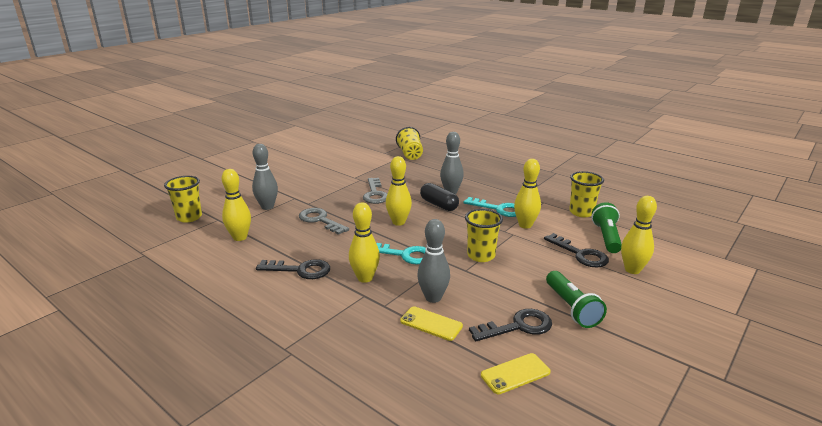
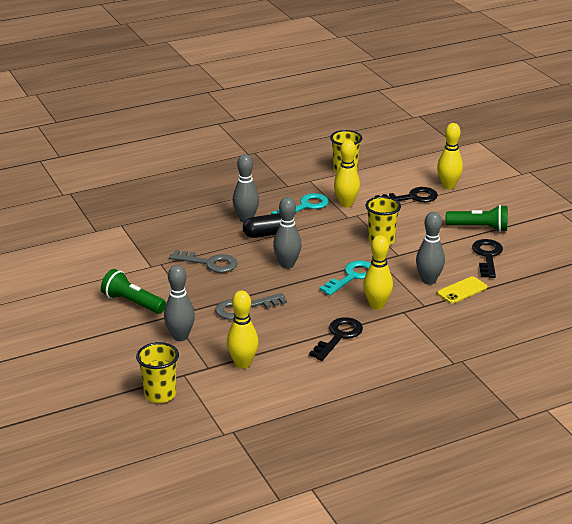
camera: 65 degrees left, 5 degrees up
(398, 222) = (287, 265): yellow bowling pin -> grey bowling pin
(410, 154) = (120, 216): yellow cup -> none
(515, 374) = (535, 274): yellow phone -> none
(606, 237) = (394, 177): green flashlight -> green flashlight (132, 303)

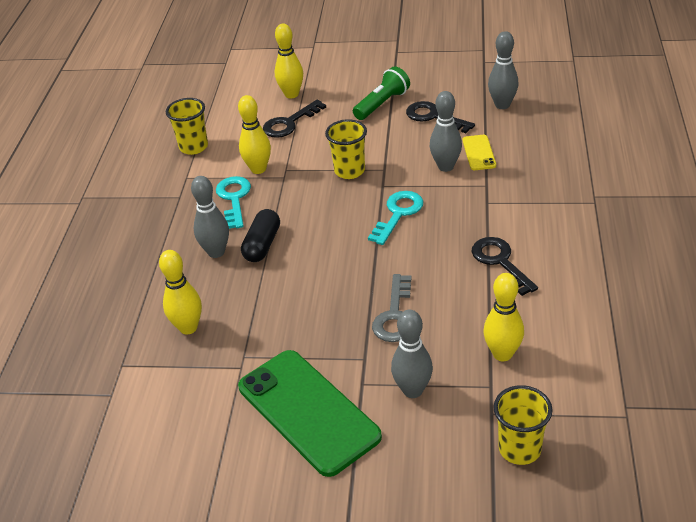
camera: 55 degrees left, 10 degrees up
(132, 303) = (308, 411): green flashlight -> green phone
(209, 263) = (280, 313): grey key -> none
(287, 265) = (336, 252): grey bowling pin -> grey bowling pin (502, 105)
(352, 277) = (398, 214): turquoise key -> turquoise key turned 45 degrees clockwise
(377, 305) = (463, 215): yellow bowling pin -> yellow bowling pin (188, 327)
(412, 197) = (289, 123): black key -> black key turned 150 degrees counterclockwise

